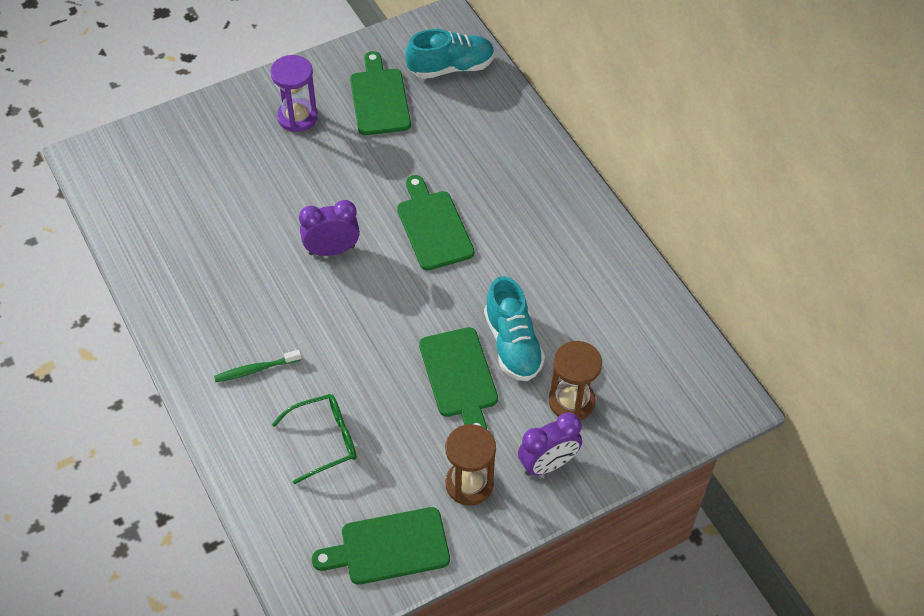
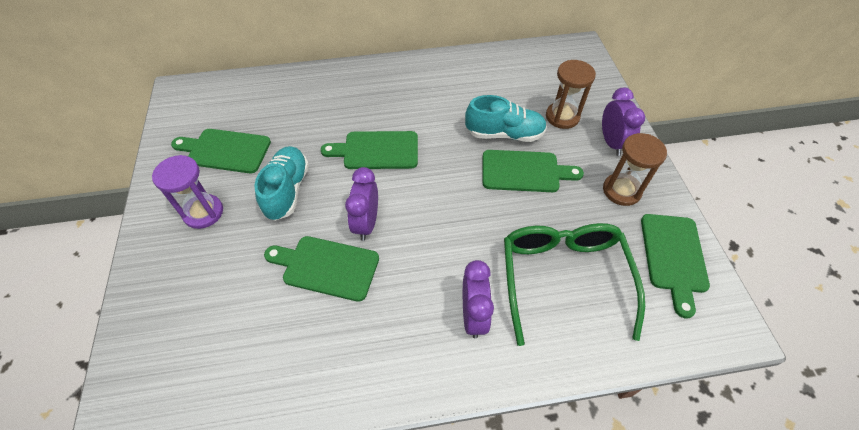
camera: 70 degrees left, 0 degrees up
(256, 369) = (473, 315): green toothbrush -> purple clock
(270, 235) = (326, 267): none -> green cutting board
(324, 440) = (563, 278): green glasses -> green glasses, size x1.73
(451, 67) = (227, 100): turquoise shoe -> turquoise shoe (287, 190)

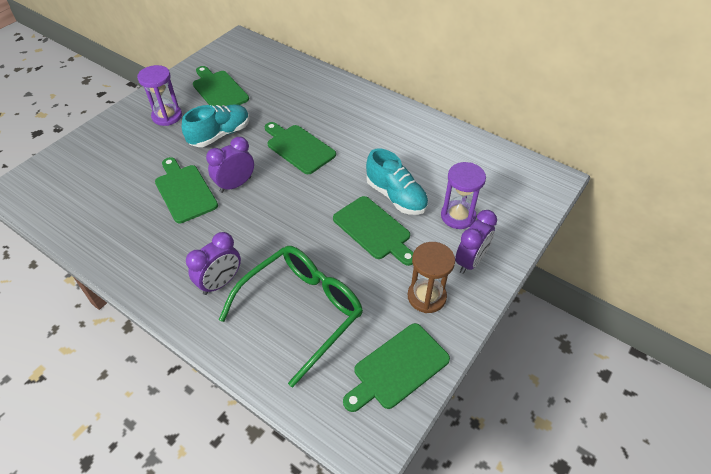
camera: 45 degrees right, 5 degrees down
(562, 117) = (458, 216): brown hourglass -> purple hourglass

